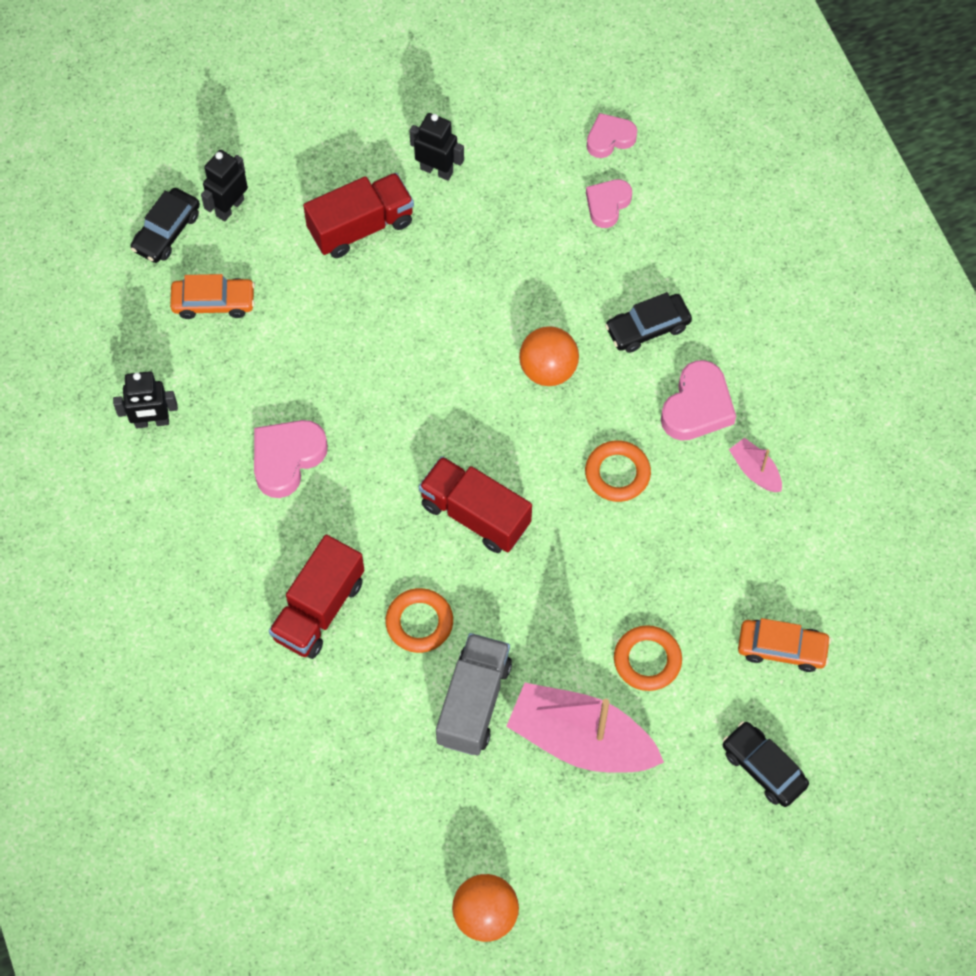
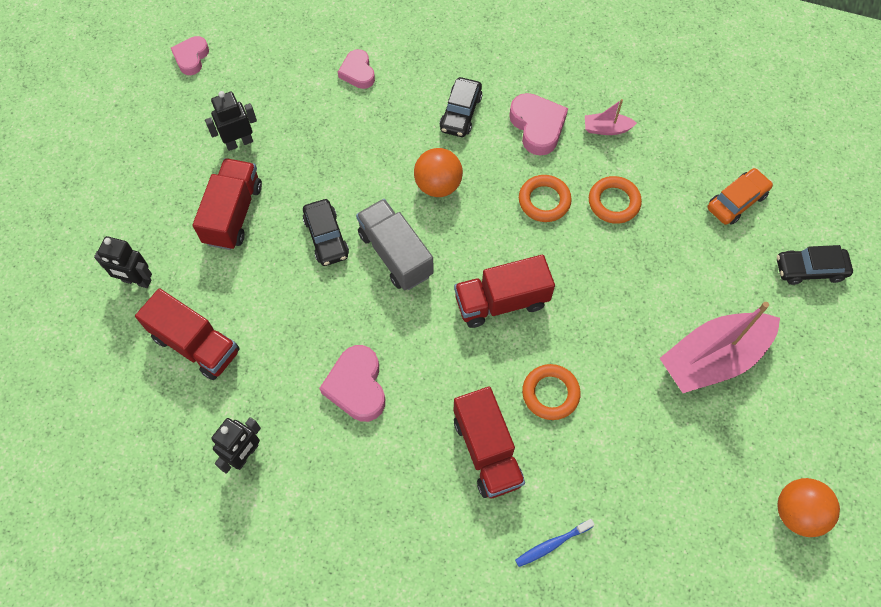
camera: 50 degrees left, 0 degrees up
(167, 231) = (112, 334): black car -> black car (326, 237)
(213, 302) = (196, 344): orange car -> red truck
(229, 207) = (136, 281): black robot -> black robot turned 60 degrees counterclockwise
(279, 724) = (552, 544): none -> blue toothbrush
(474, 703) = (636, 403): grey truck -> grey truck (395, 254)
(609, 138) = (315, 39): pink heart -> pink heart (191, 58)
(647, 660) = (686, 279): orange ring -> orange ring (614, 202)

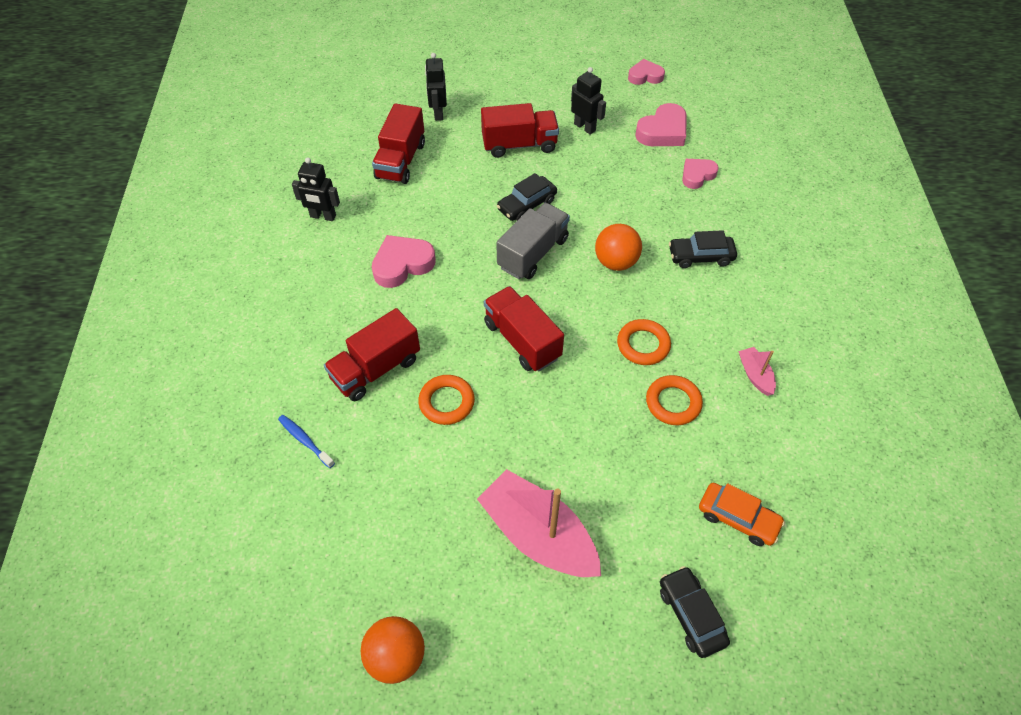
camera: 70 degrees right, 10 degrees down
(537, 126) = (722, 318): pink heart -> pink heart (663, 131)

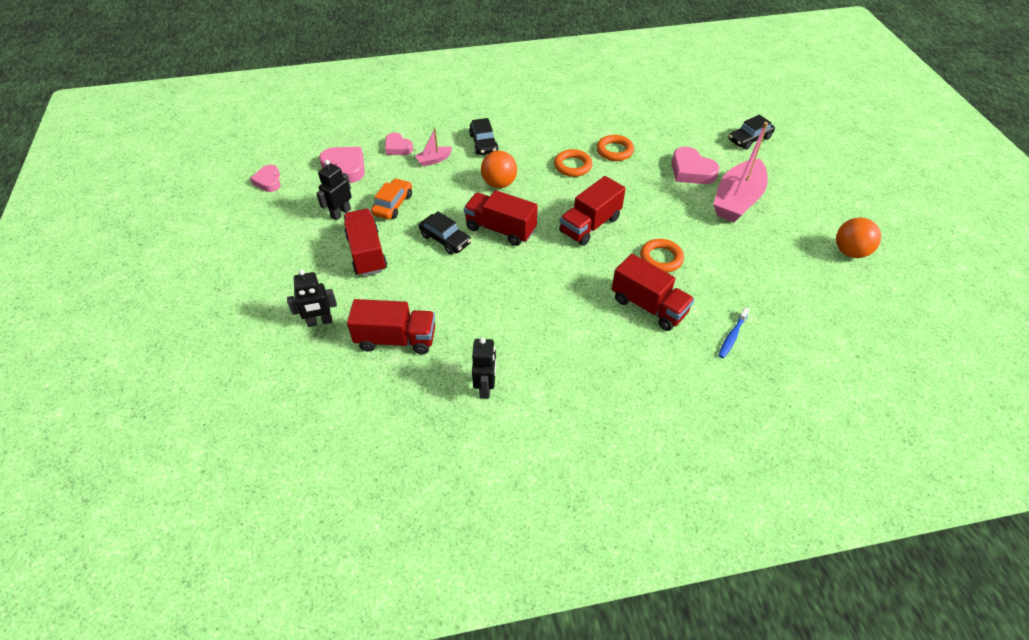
camera: 100 degrees left, 5 degrees down
(402, 264) = (533, 311): pink heart -> pink heart (691, 171)
(533, 253) = (500, 229): grey truck -> red truck
(738, 518) = (682, 124): orange car -> orange car (393, 204)
(755, 375) = (580, 119): pink boat -> pink boat (434, 160)

